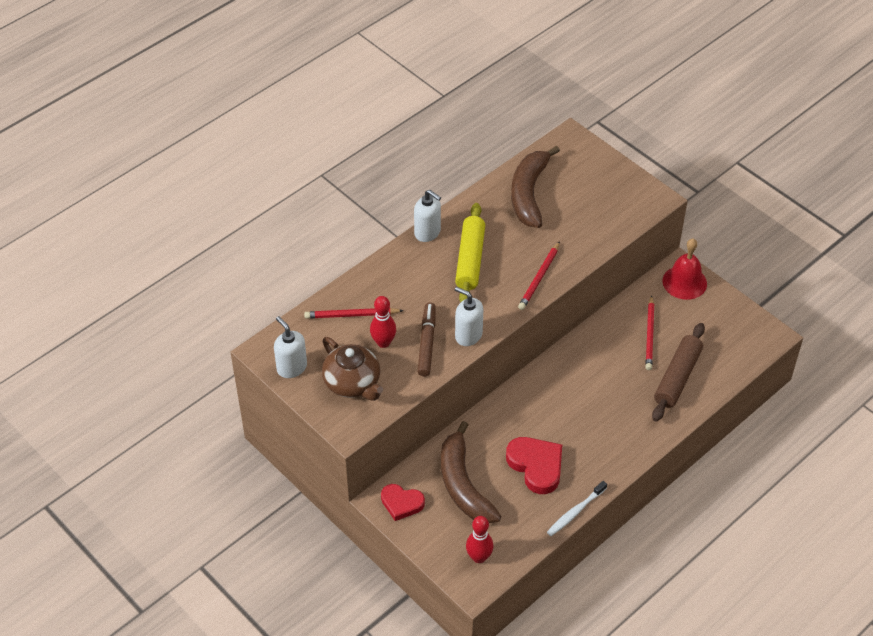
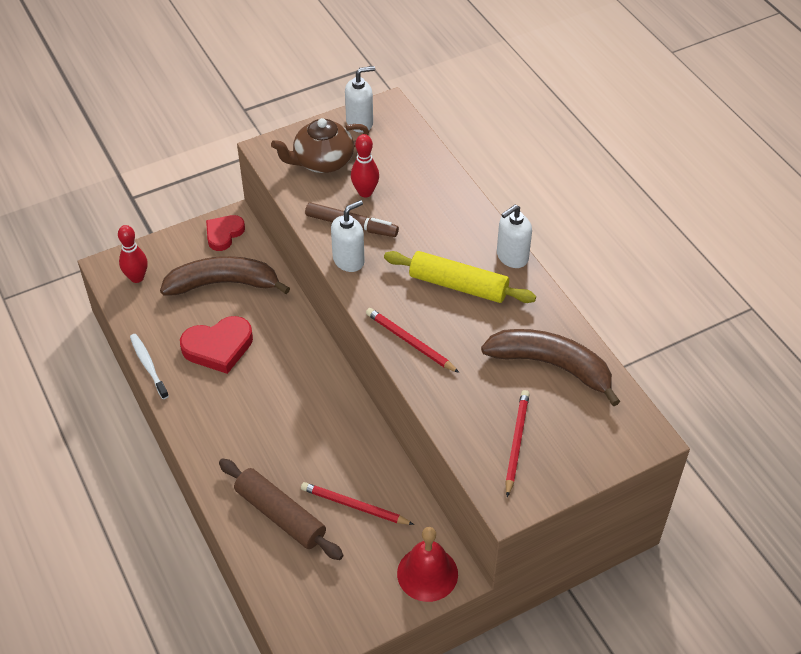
camera: 105 degrees right, 0 degrees up
(351, 315) = (411, 175): red pencil -> red pencil (516, 443)

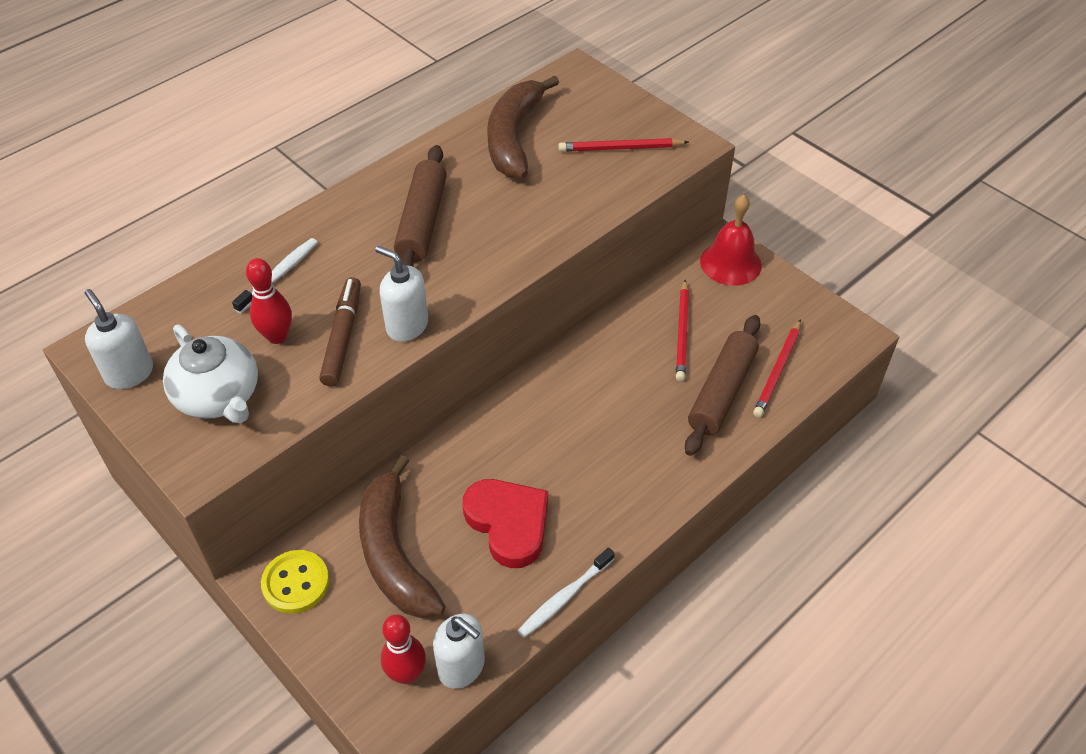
camera: 105 degrees left, 0 degrees up
(224, 234) = (296, 583): red heart -> yellow button
(322, 161) = (219, 397): brown teapot -> white teapot
(410, 342) = (520, 246): red pencil -> red pencil (778, 371)
(425, 198) = (279, 275): none -> white toothbrush
(458, 285) = (422, 222): yellow rolling pin -> brown rolling pin
(512, 257) = (366, 186): white soap dispenser -> white soap dispenser (462, 667)

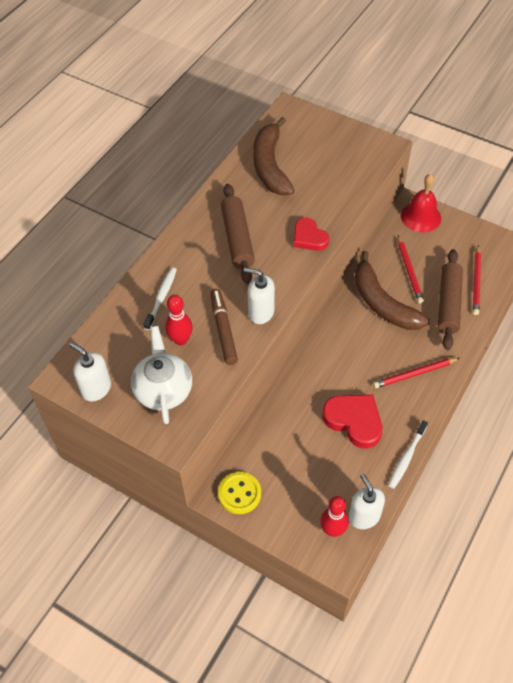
camera: 15 degrees left, 5 degrees up
(219, 397) = (163, 389): white teapot -> white teapot turned 135 degrees counterclockwise
(394, 553) = (292, 458): brown banana -> brown banana (382, 303)
(462, 667) = (364, 516): white soap dispenser -> white soap dispenser turned 135 degrees counterclockwise
(524, 241) = (309, 237): none -> red heart
(620, 148) = (342, 159): red pencil -> red pencil (415, 374)

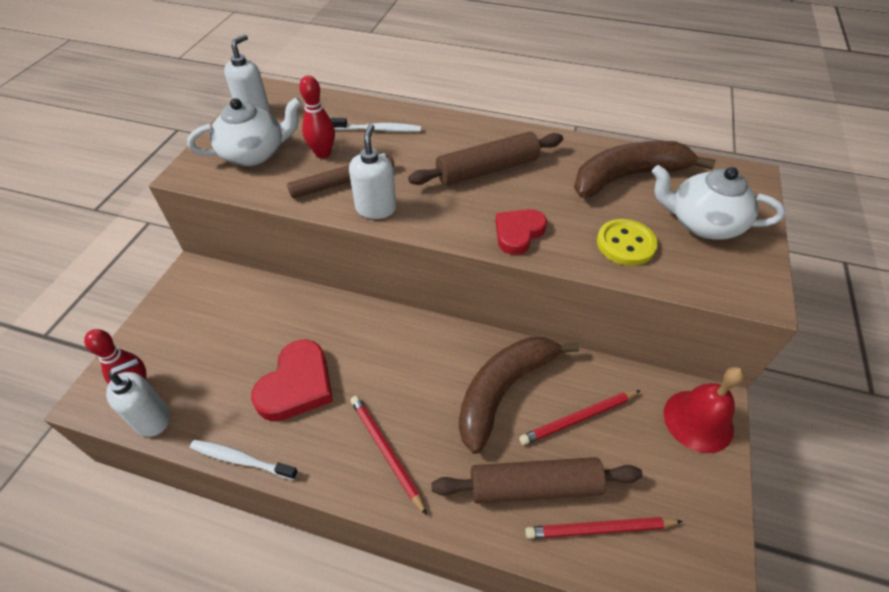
camera: 75 degrees right, 5 degrees down
(239, 493) = (193, 289): yellow button -> yellow button (625, 244)
(325, 146) = (702, 223): none -> white teapot

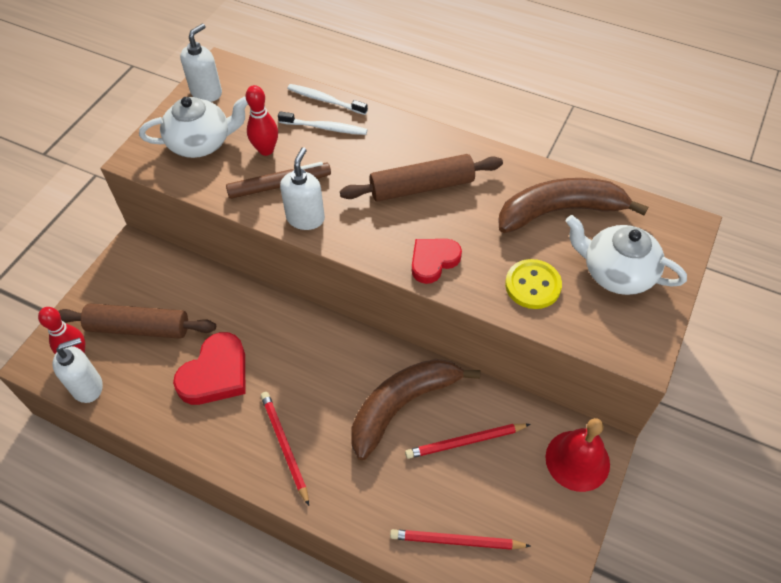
camera: 10 degrees right, 5 degrees up
(242, 460) = (160, 435): white toothbrush -> white toothbrush (325, 100)
(534, 486) = (409, 496): brown rolling pin -> brown rolling pin (139, 328)

